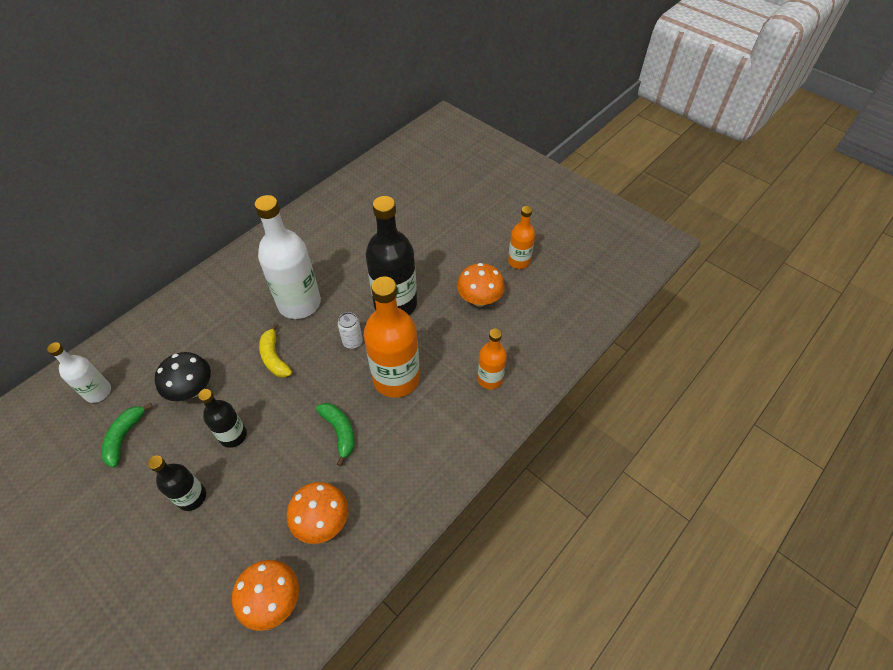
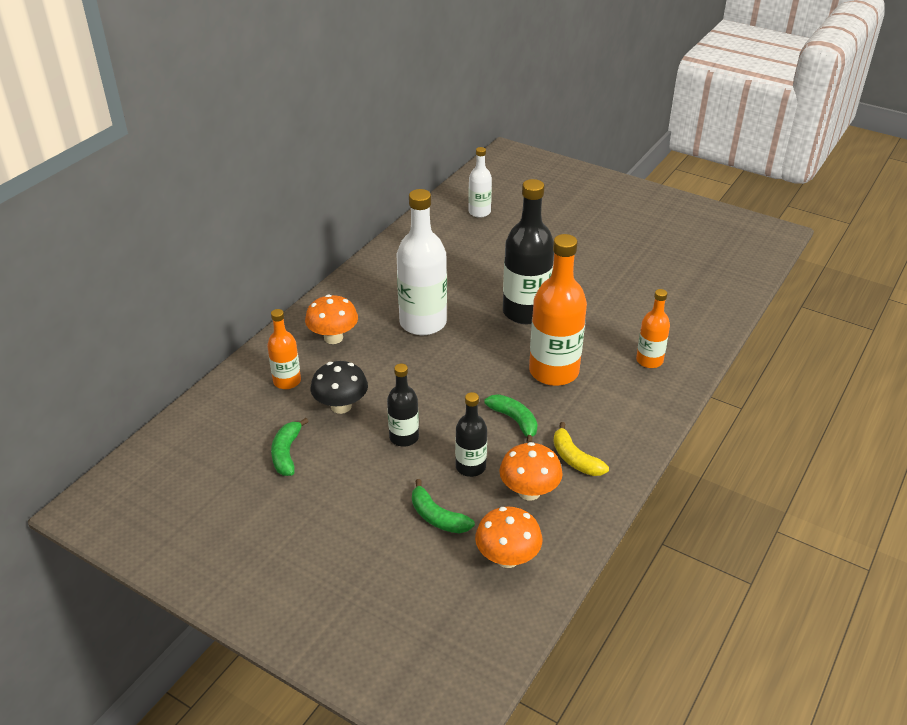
camera: 10 degrees left, 15 degrees down
(98, 392) = (238, 420): white bottle -> white bottle (479, 212)
(192, 497) = (384, 491): black bottle -> black bottle (470, 467)
(227, 537) = (437, 517): none -> green banana
(274, 357) = (417, 370): yellow banana -> yellow banana (575, 459)
(352, 342) = (495, 348): white can -> none
(479, 299) = (611, 299): orange mushroom -> orange mushroom (333, 338)
(519, 261) = (638, 264): orange bottle -> orange bottle (287, 381)

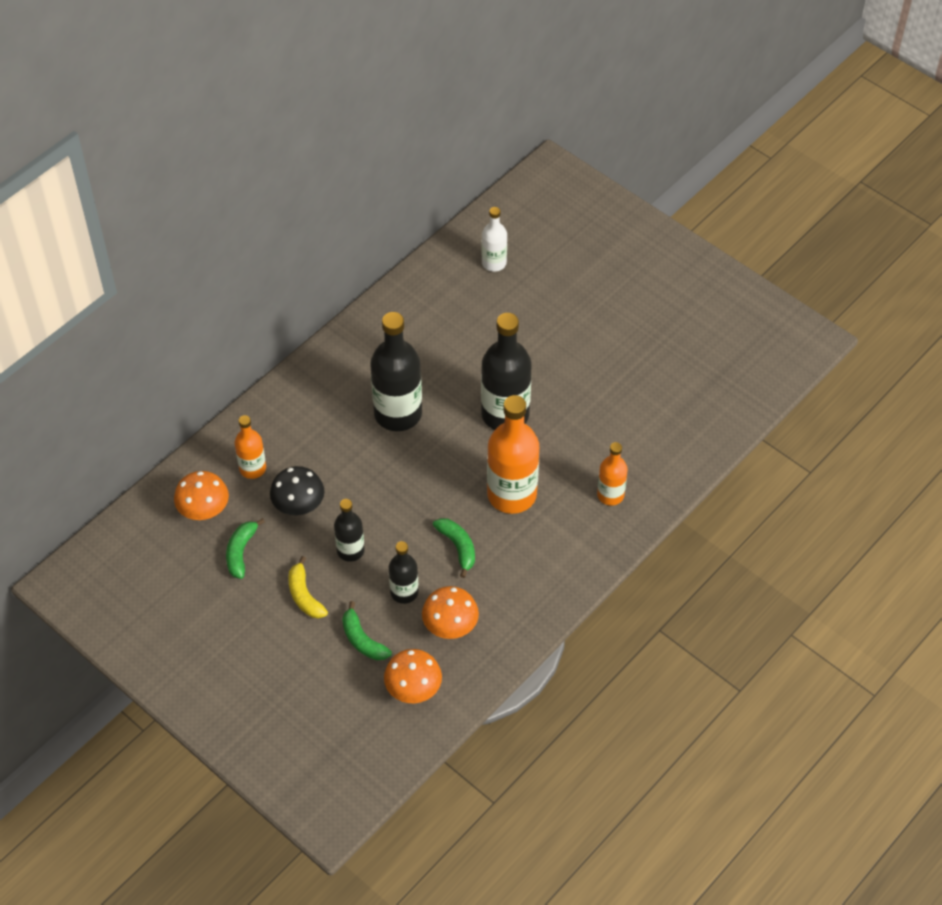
camera: 10 degrees right, 15 degrees up
(333, 338) = (305, 420): orange mushroom -> orange mushroom (204, 510)
(423, 322) = (398, 413): white bottle -> black bottle
(575, 459) = (502, 598): yellow banana -> yellow banana (304, 595)

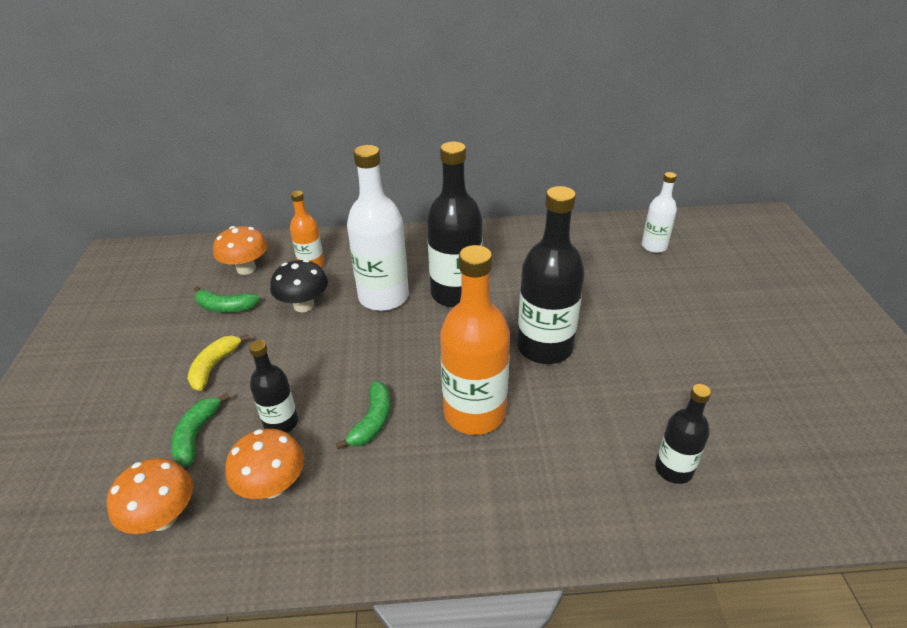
camera: 45 degrees right, 15 degrees down
(241, 552) = (225, 307): green banana -> green banana turned 135 degrees counterclockwise
(348, 455) = (383, 297): none -> white bottle
(350, 550) = (291, 360): black bottle -> black bottle (673, 469)
(610, 495) = (576, 486): orange bottle -> none

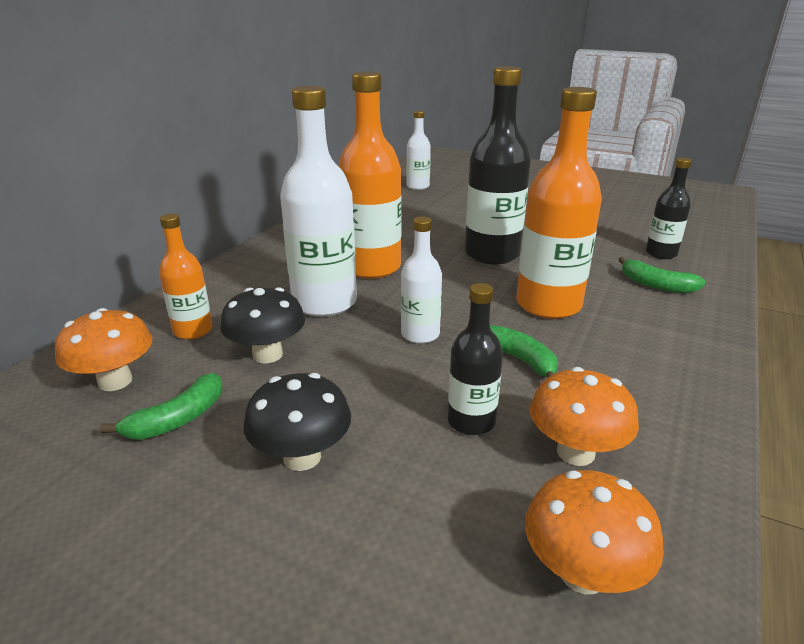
camera: 60 degrees left, 10 degrees down
(196, 435) = (434, 504): green banana -> green banana (656, 285)
(214, 366) = (302, 457): yellow banana -> black mushroom
(373, 359) = (420, 334): none -> white bottle
(456, 294) = (372, 267): black bottle -> orange bottle

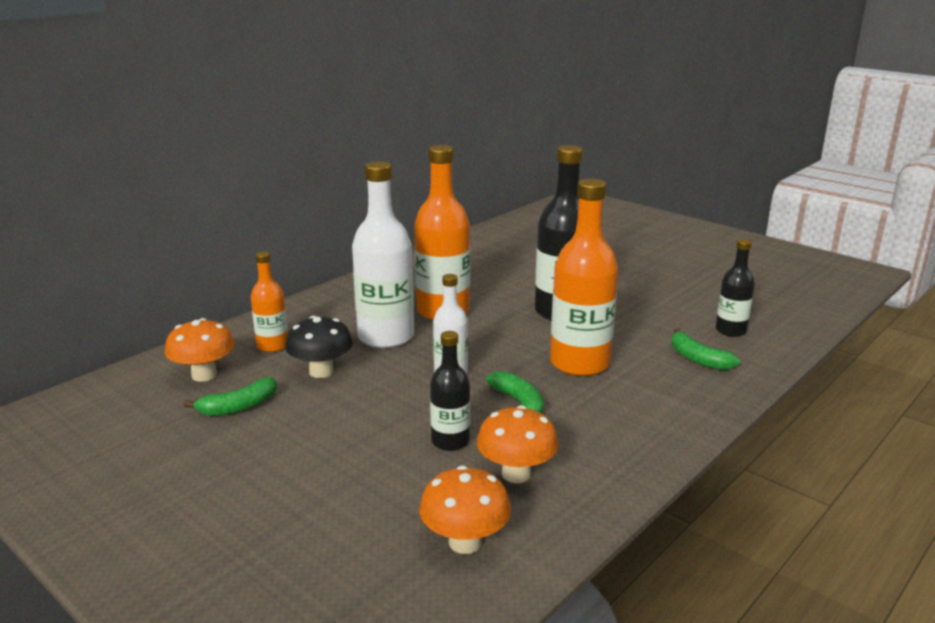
camera: 15 degrees right, 5 degrees down
(302, 457) = (314, 444): black mushroom -> none
(418, 186) = (534, 235): white bottle -> none

